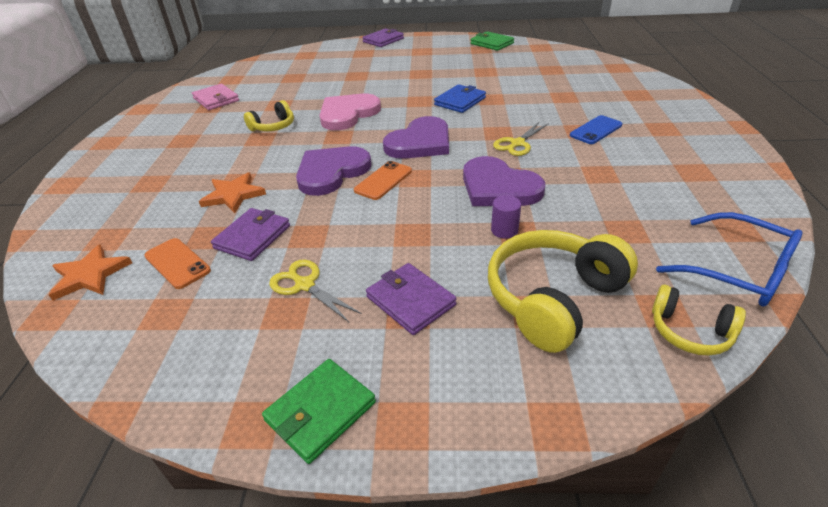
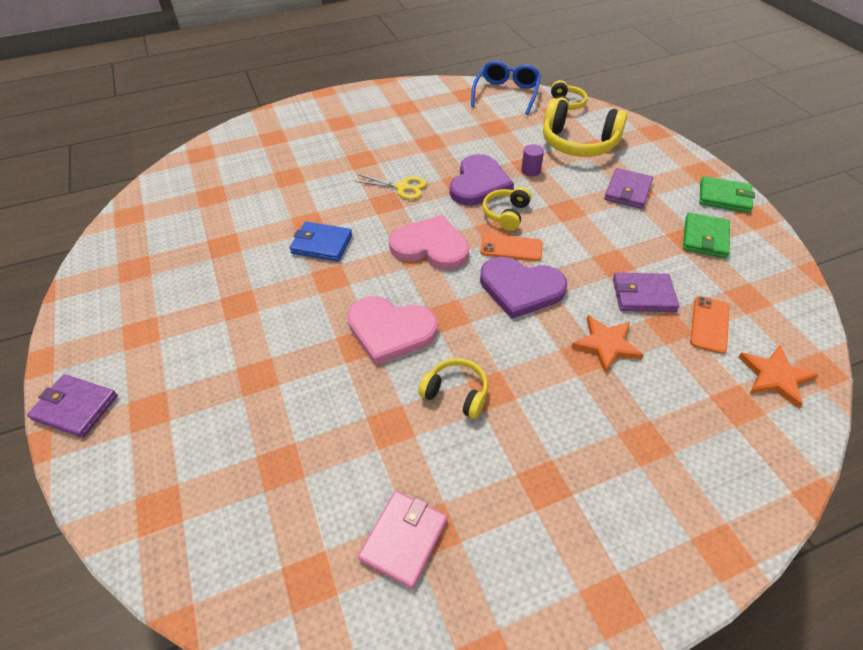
camera: 115 degrees left, 10 degrees up
(304, 285) = (659, 241): yellow scissors -> none
(420, 142) = (430, 246): purple heart -> pink heart
(434, 191) = (506, 214): none -> yellow headphones
(492, 43) = (109, 263): green wallet -> green wallet (705, 238)
(596, 130) = (358, 151): blue phone -> none

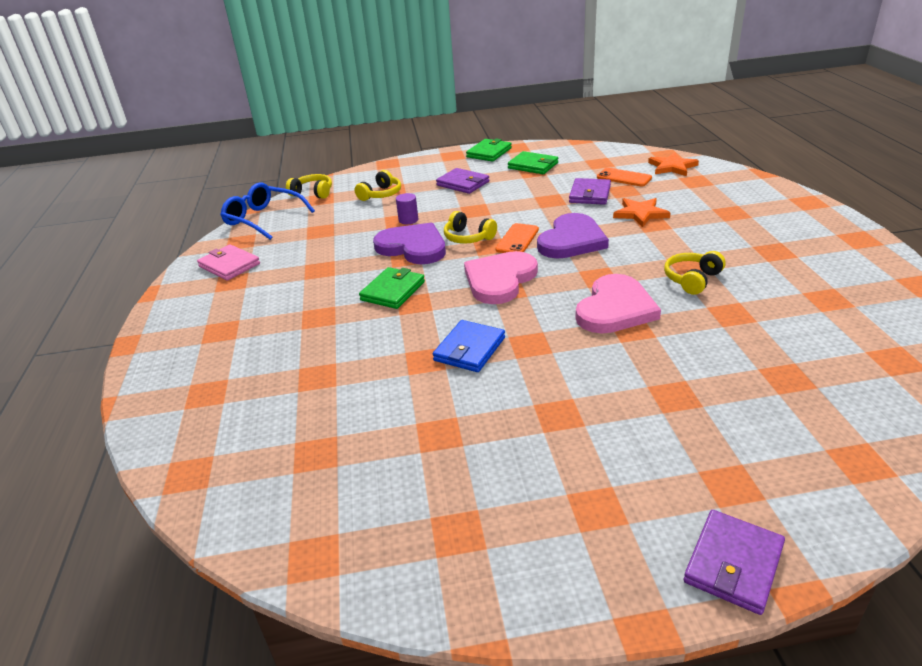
camera: 75 degrees left, 15 degrees down
(402, 187) = (393, 291): yellow scissors -> green wallet
(404, 539) = (841, 312): pink wallet -> pink wallet (229, 265)
(578, 143) = (381, 194): yellow headphones -> yellow headphones, size x0.55

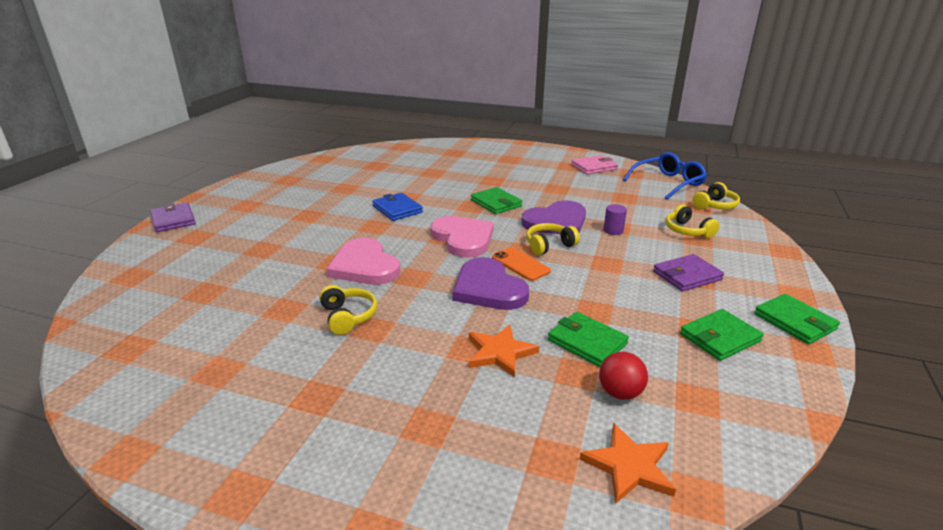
camera: 115 degrees right, 5 degrees down
(590, 194) = (587, 342): purple wallet -> green wallet
(624, 178) = (620, 393): orange phone -> red ball

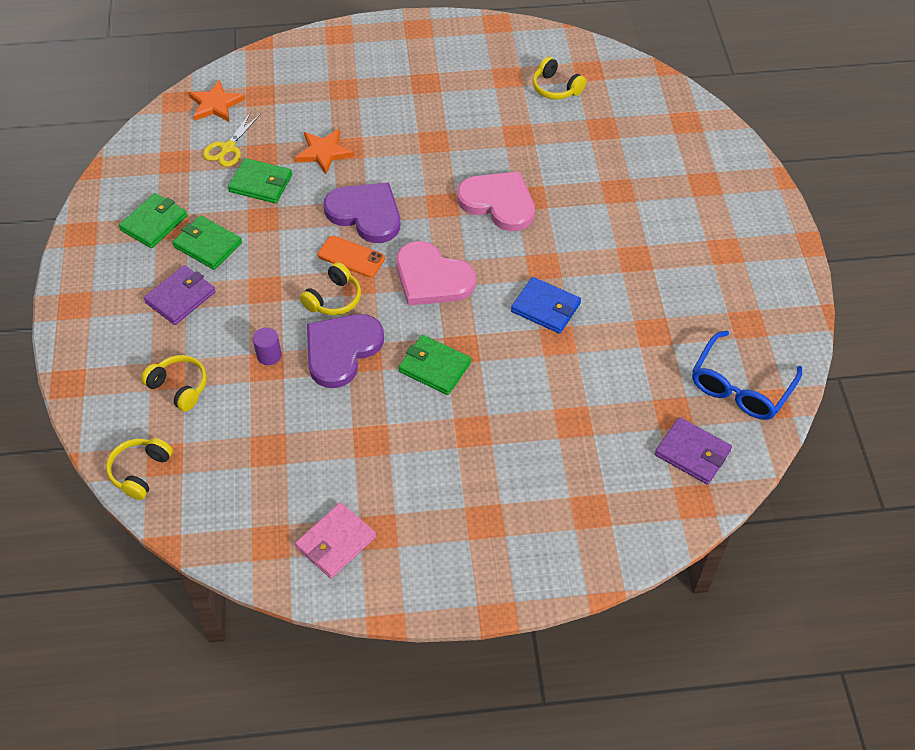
camera: 155 degrees right, 25 degrees up
(173, 220) = (765, 198): purple wallet -> purple wallet (692, 453)
(348, 317) = (461, 144): yellow headphones -> yellow headphones (556, 88)
(620, 393) = (228, 148): red ball -> yellow scissors
(668, 183) = (208, 524): blue glasses -> blue glasses (740, 387)
(794, 321) = (86, 264): green wallet -> green wallet (208, 245)

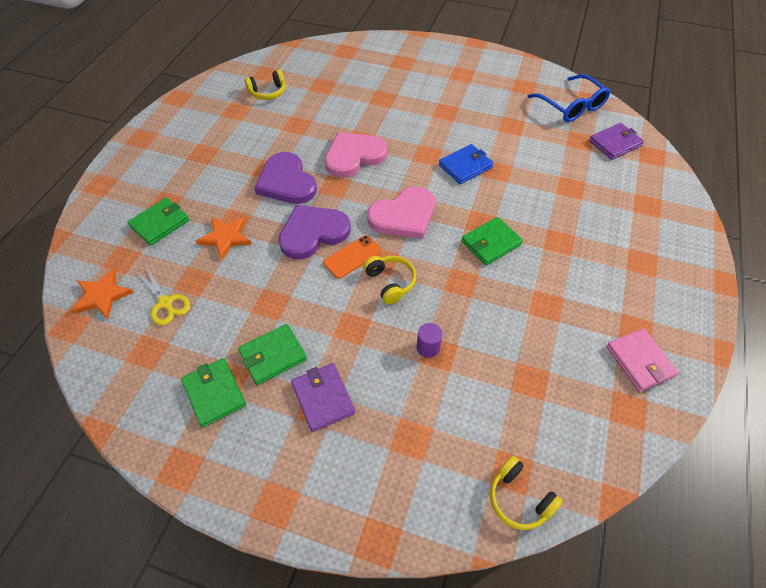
camera: 65 degrees left, 0 degrees up
(179, 387) = (431, 432): yellow headphones -> none
(261, 183) = (227, 292): green wallet -> green wallet (160, 223)
(341, 350) = (447, 295): purple heart -> purple heart (286, 182)

